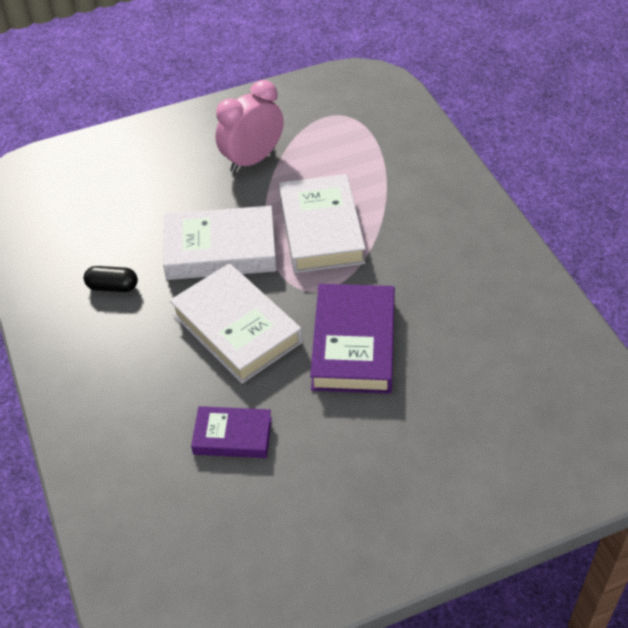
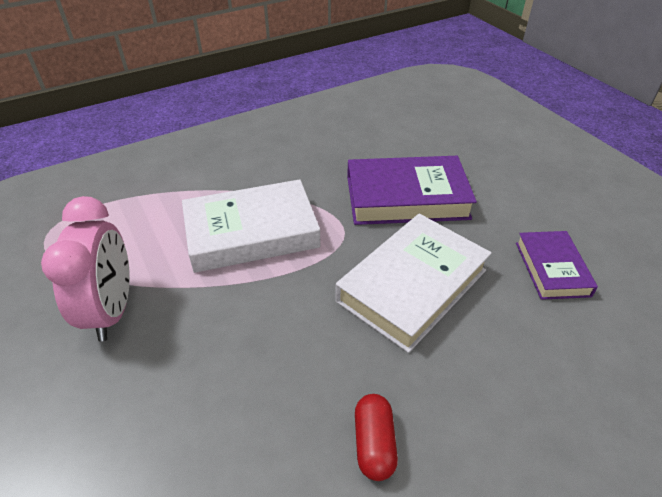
camera: 100 degrees left, 5 degrees down
(112, 287) = (374, 443): black capsule -> red capsule
(220, 249) = (287, 320): white book -> none
(252, 160) = (112, 310): pink clock -> pink clock turned 135 degrees counterclockwise

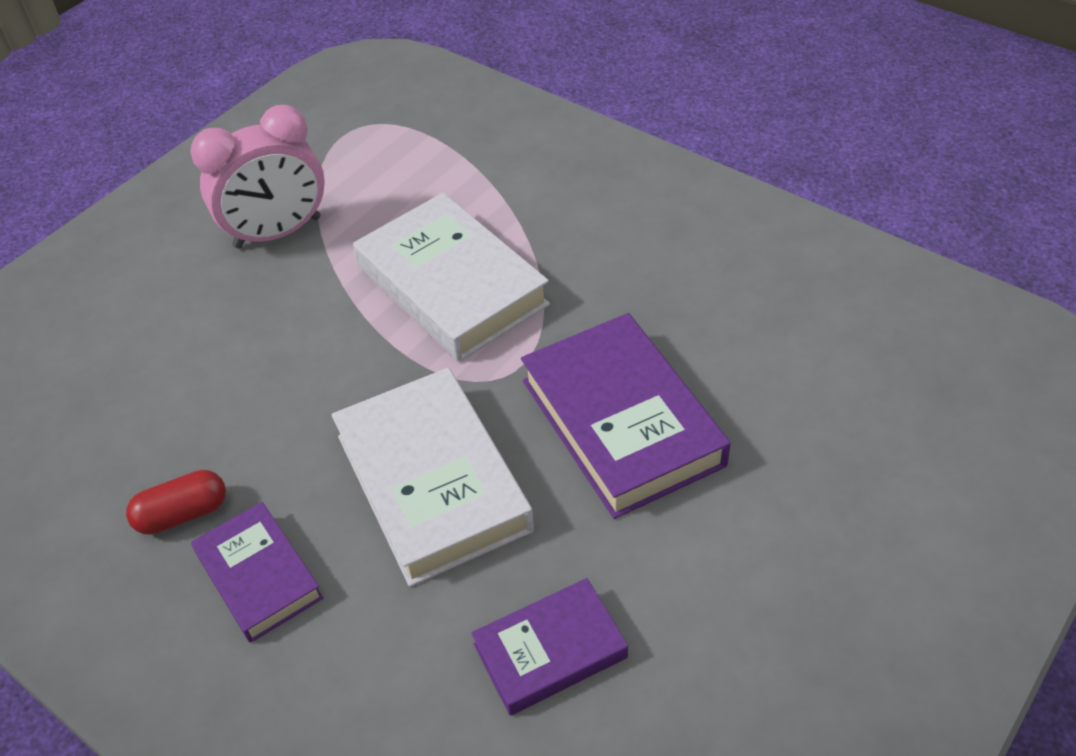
camera: 70 degrees right, 5 degrees up
(412, 285) = (432, 483): white book -> white book turned 45 degrees clockwise
(454, 401) = (259, 576): none -> purple book

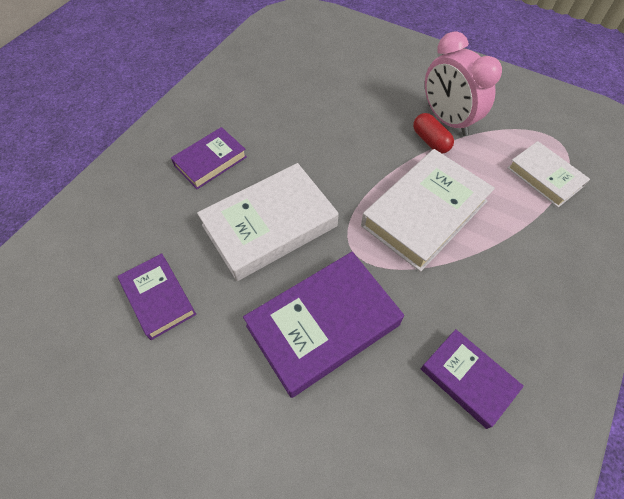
camera: 80 degrees right, 10 degrees up
(183, 514) = (246, 125): red capsule -> red capsule (430, 141)
(420, 153) = (544, 177): none -> white book
(706, 282) = (468, 379): none -> purple book

